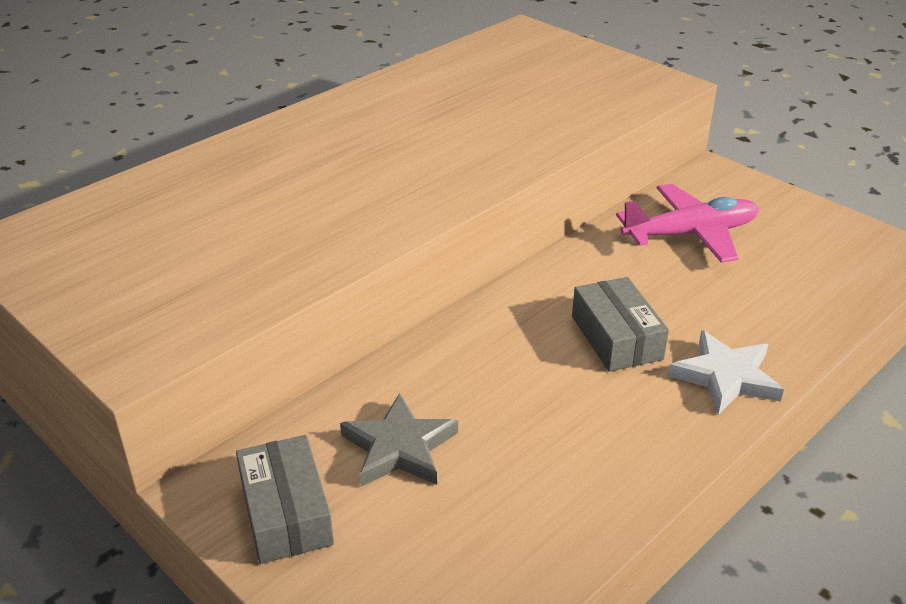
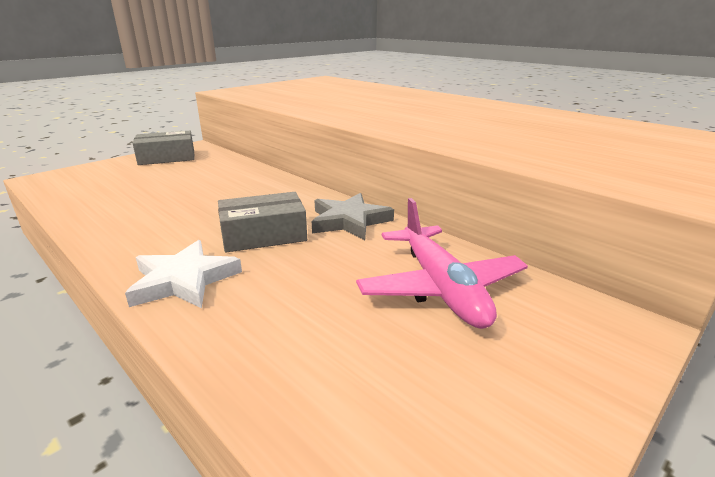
camera: 90 degrees right, 10 degrees down
(399, 447) = (192, 175): grey star -> grey star (349, 221)

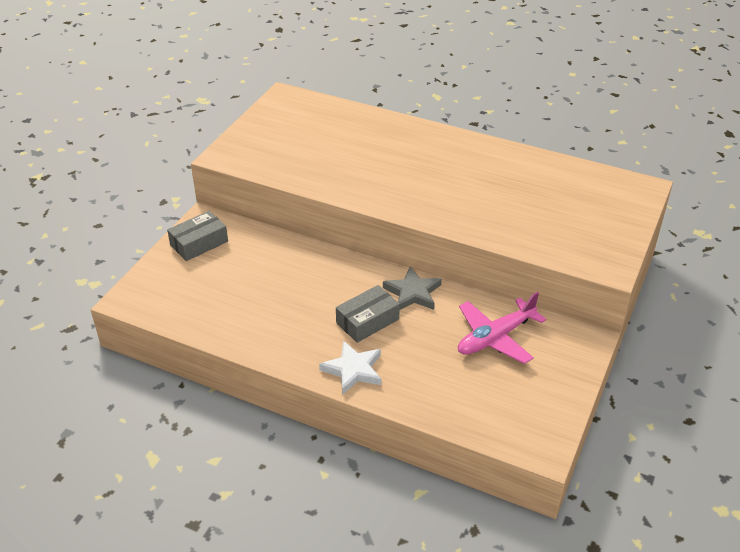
camera: 20 degrees left, 15 degrees up
(441, 288) = (495, 338): pink plane -> pink plane turned 90 degrees clockwise

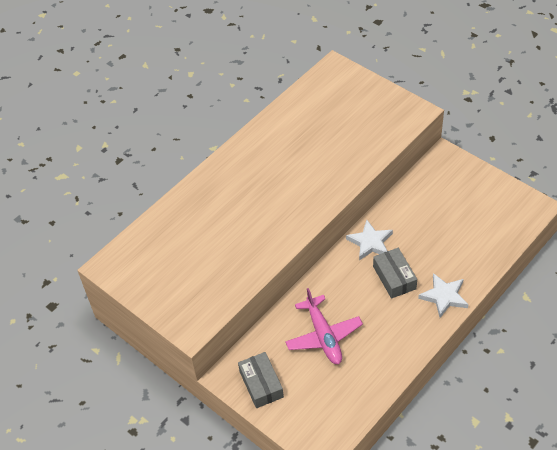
camera: 70 degrees left, 10 degrees up
(413, 293) = (370, 242): grey star -> white star
(495, 338) = (430, 205): pink plane -> pink plane (323, 336)

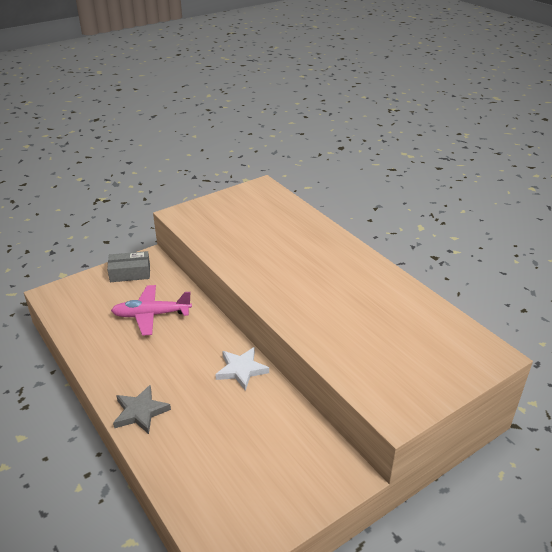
camera: 100 degrees right, 15 degrees down
(394, 277) = (187, 378): grey box -> none
(444, 296) = (140, 412): white star -> grey star

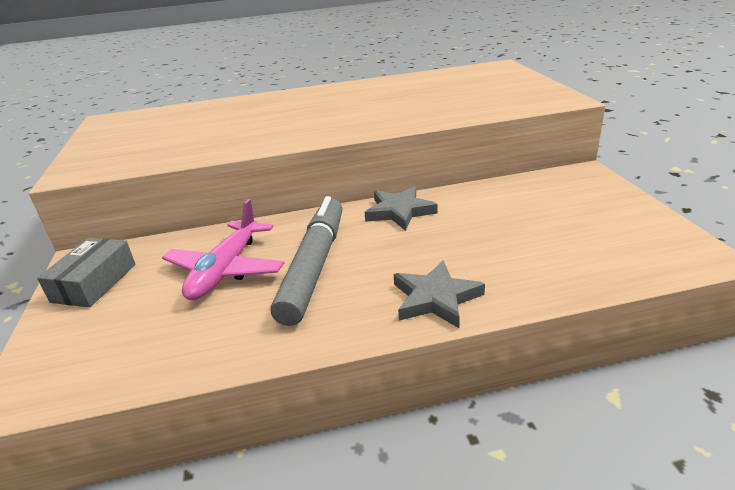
camera: 65 degrees left, 5 degrees down
(163, 349) = (314, 266): none -> grey marker
(241, 370) = (399, 211): white star -> grey star

